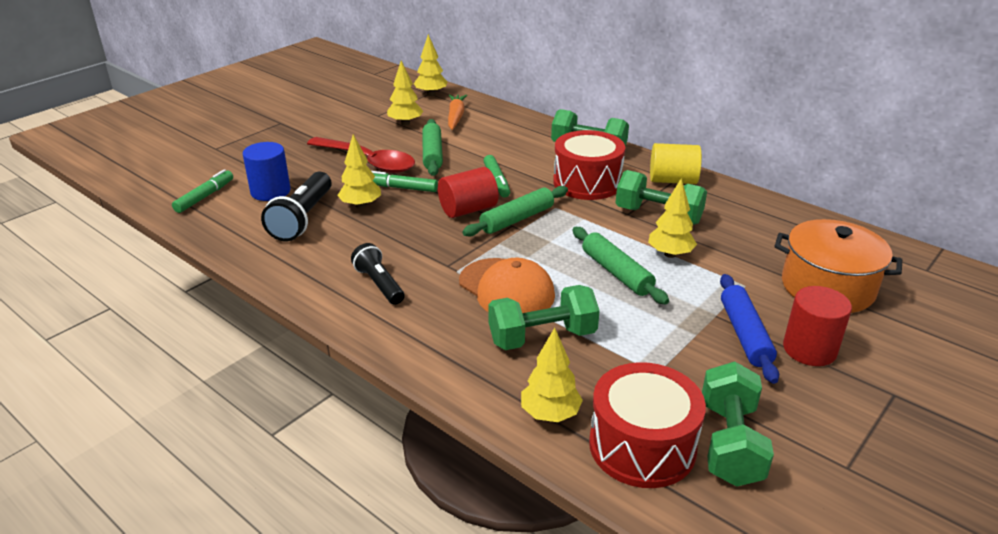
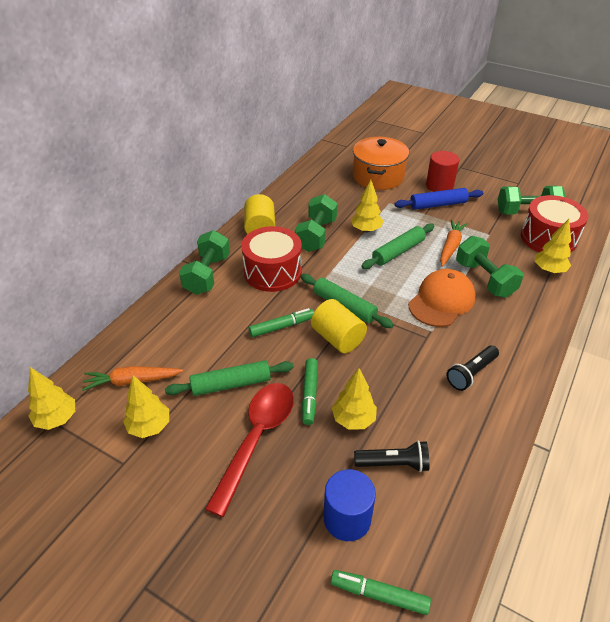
camera: 100 degrees left, 10 degrees up
(302, 218) = (393, 464): black flashlight -> black flashlight, size x0.65
(468, 209) = (337, 338): red cylinder -> yellow cylinder
(624, 322) = (450, 247): none -> orange carrot

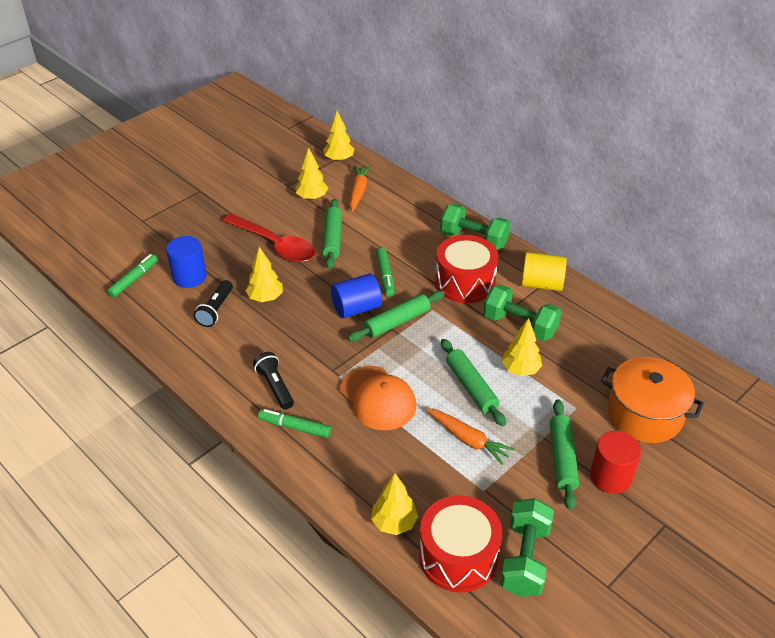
camera: 105 degrees right, 0 degrees up
(309, 394) = (302, 279): green marker -> green marker (295, 427)
(337, 338) = (356, 308): yellow cylinder -> blue cylinder
(438, 204) = (562, 458): blue rolling pin -> green rolling pin
(484, 279) = (399, 450): green dumbbell -> none

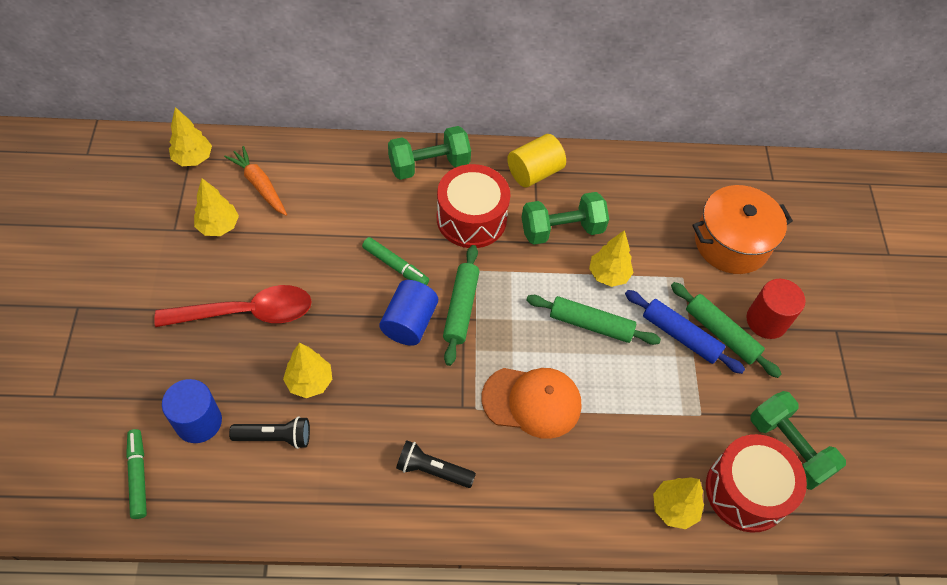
camera: 50 degrees left, 15 degrees up
(215, 310) = (275, 437): black flashlight -> black flashlight turned 60 degrees counterclockwise
(295, 427) = (498, 495): green marker -> none
(332, 239) = (297, 261): green rolling pin -> none
(467, 439) = (641, 378): orange carrot -> none
(529, 437) = (680, 335): none -> blue rolling pin

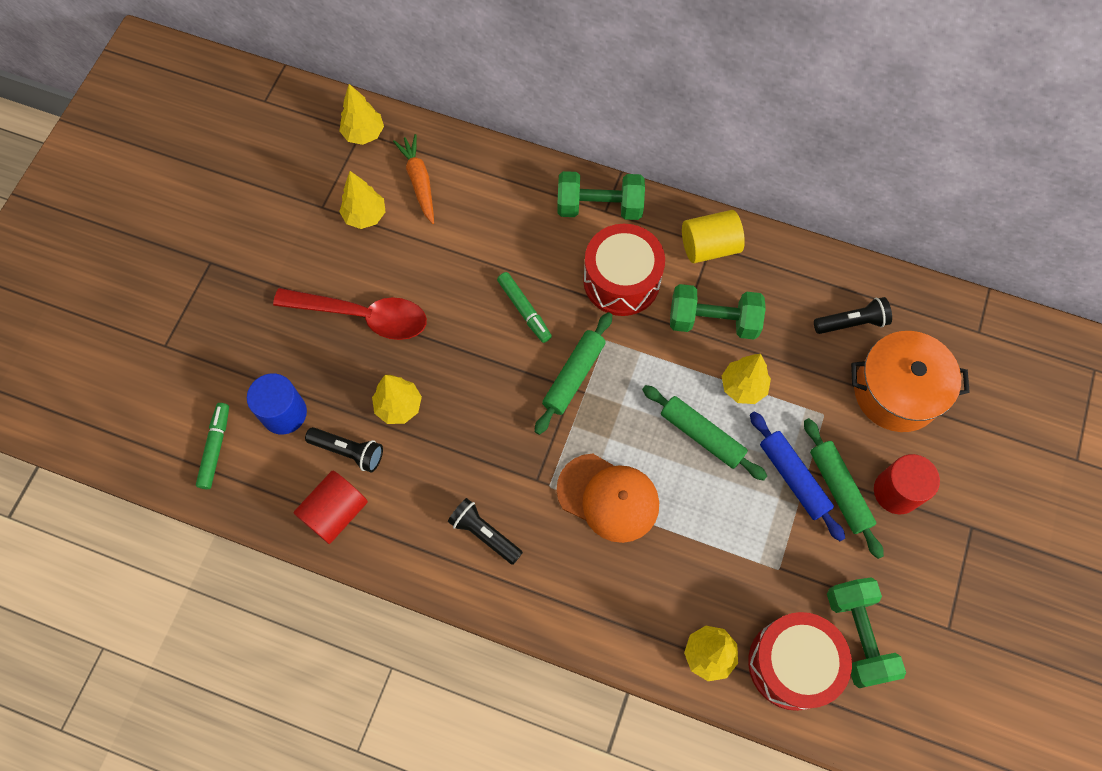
camera: 25 degrees right, 10 degrees up
(281, 497) = (335, 512): none -> red cylinder
(409, 322) = (516, 375): blue cylinder -> none
(673, 200) = (851, 323): none -> black flashlight

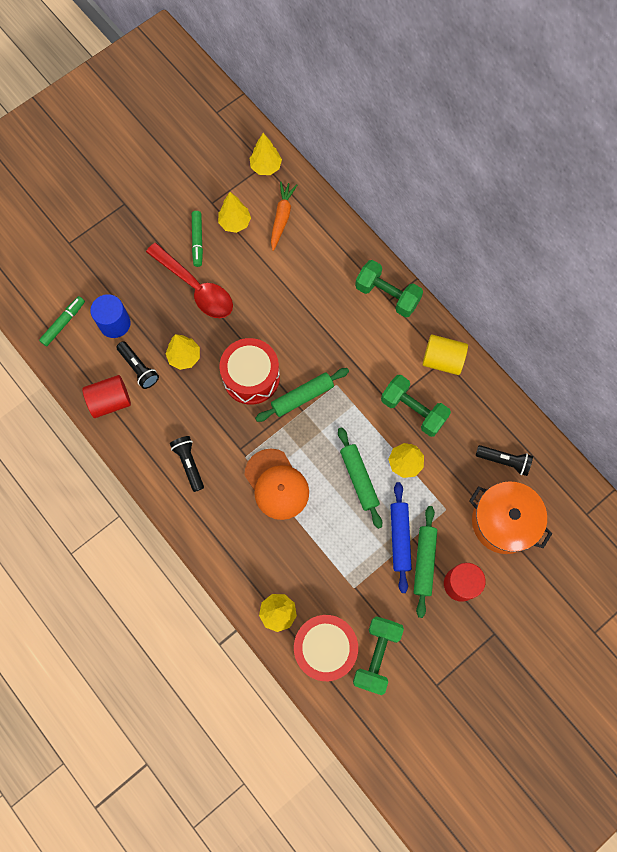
camera: 30 degrees right, 5 degrees up
(524, 310) = (297, 337): green marker -> green marker (197, 241)
(621, 280) = (371, 352): red drum -> red drum (251, 377)

